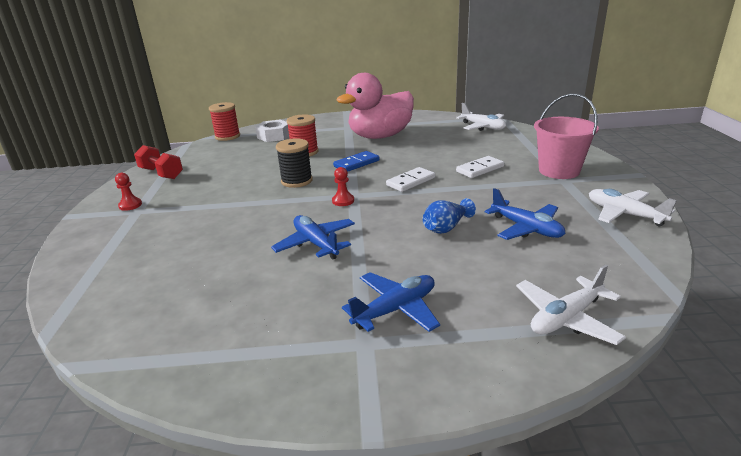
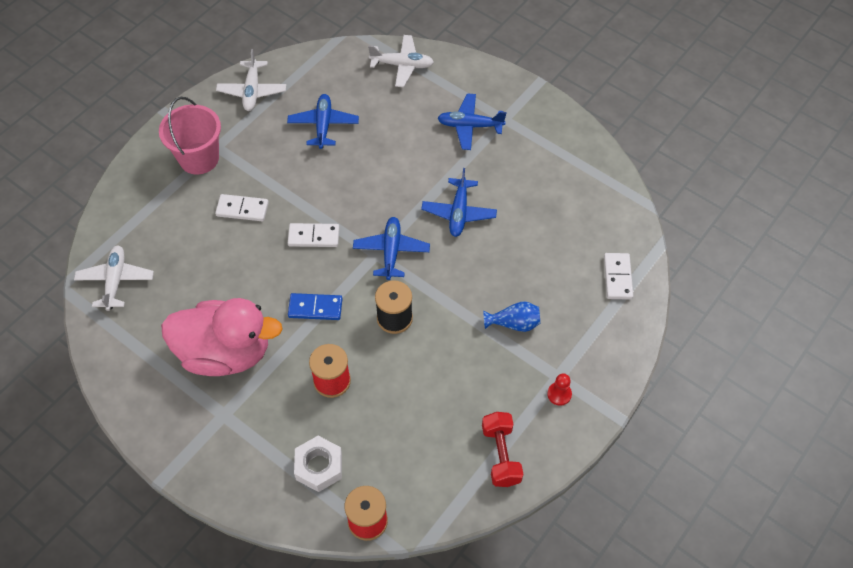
camera: 140 degrees left, 30 degrees up
(101, 282) = (617, 277): none -> white domino
(343, 201) = (391, 251): red pawn -> blue plane
(446, 227) = (365, 163): blue vase -> blue vase (514, 323)

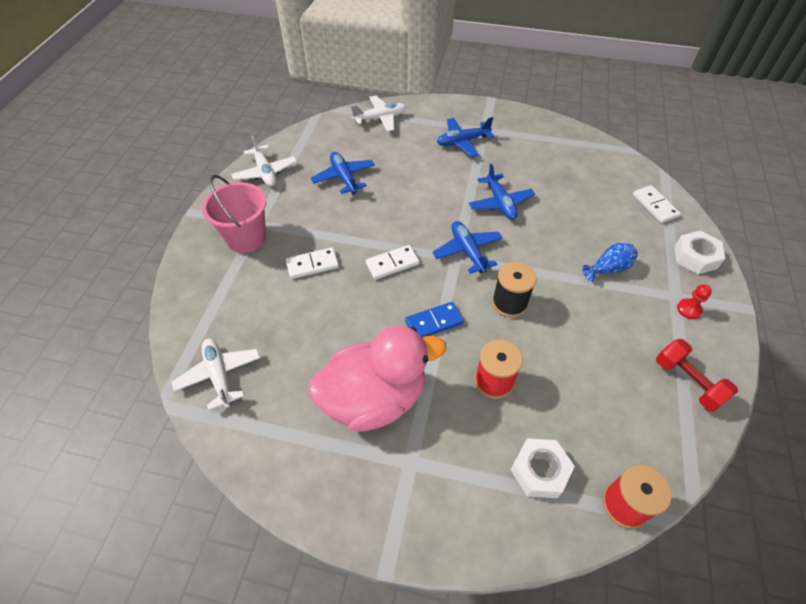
camera: 25 degrees left, 5 degrees down
(612, 347) = (695, 257): none -> white nut

